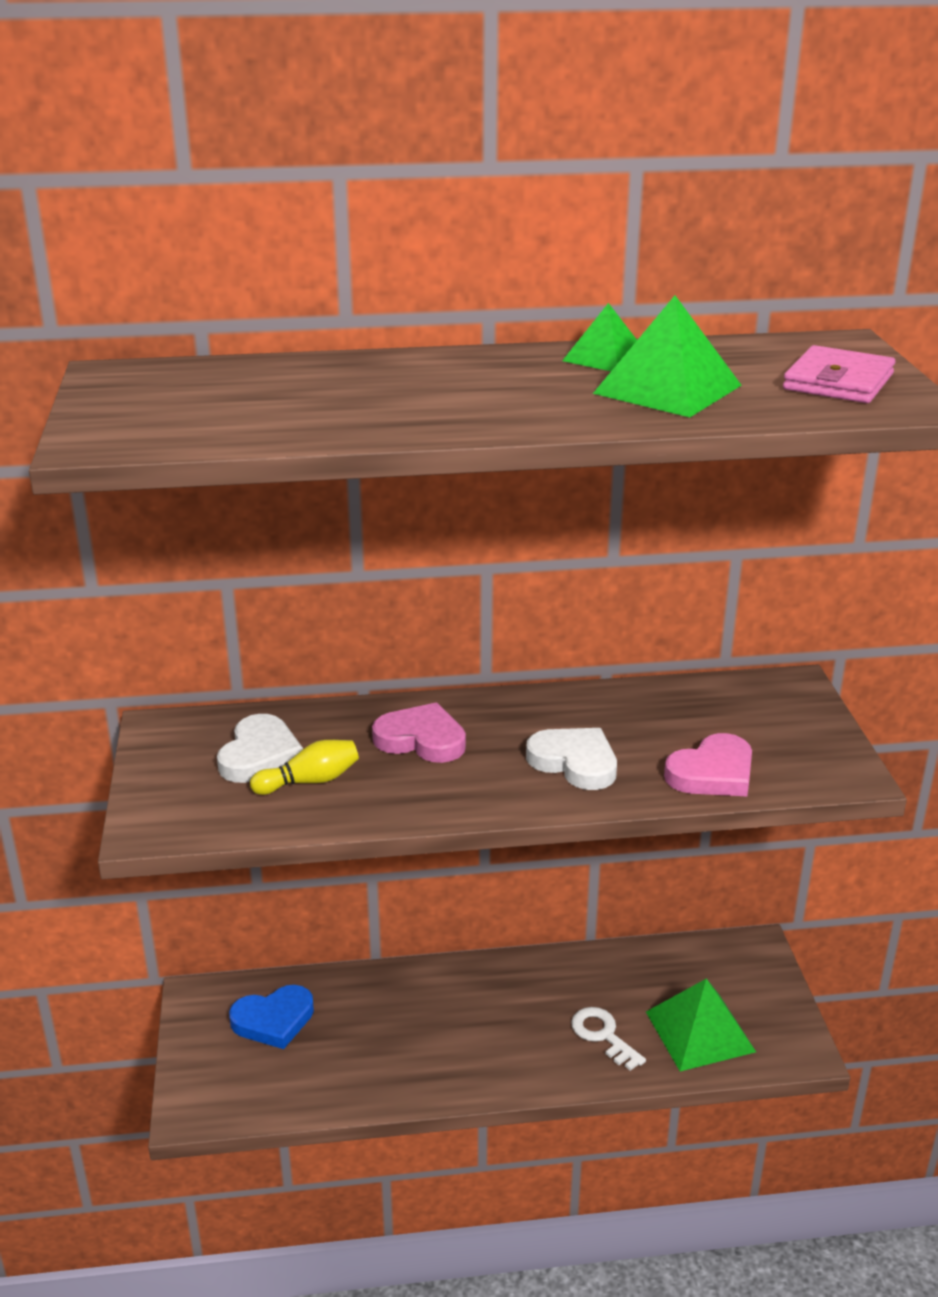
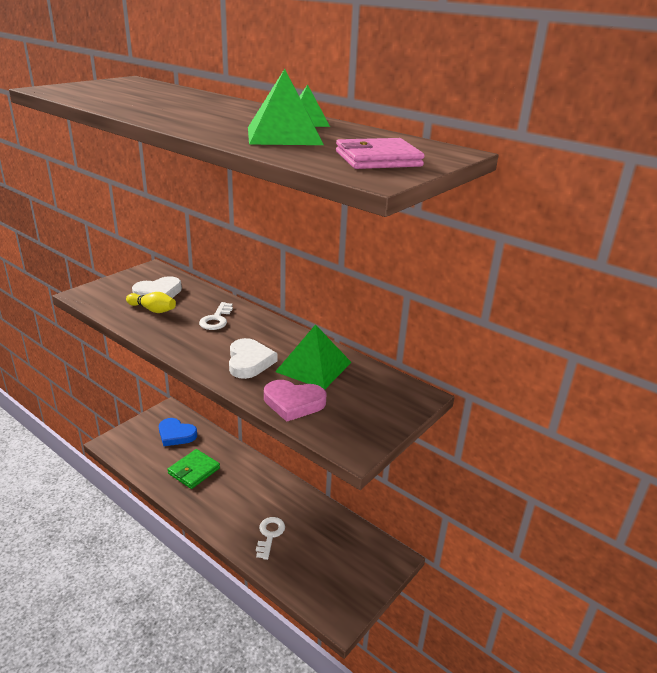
camera: 45 degrees right, 0 degrees up
(385, 1043) = (194, 471): none -> green wallet
(421, 739) = (216, 319): pink heart -> white key
(700, 1031) = (310, 568): green pyramid -> green pyramid (314, 367)

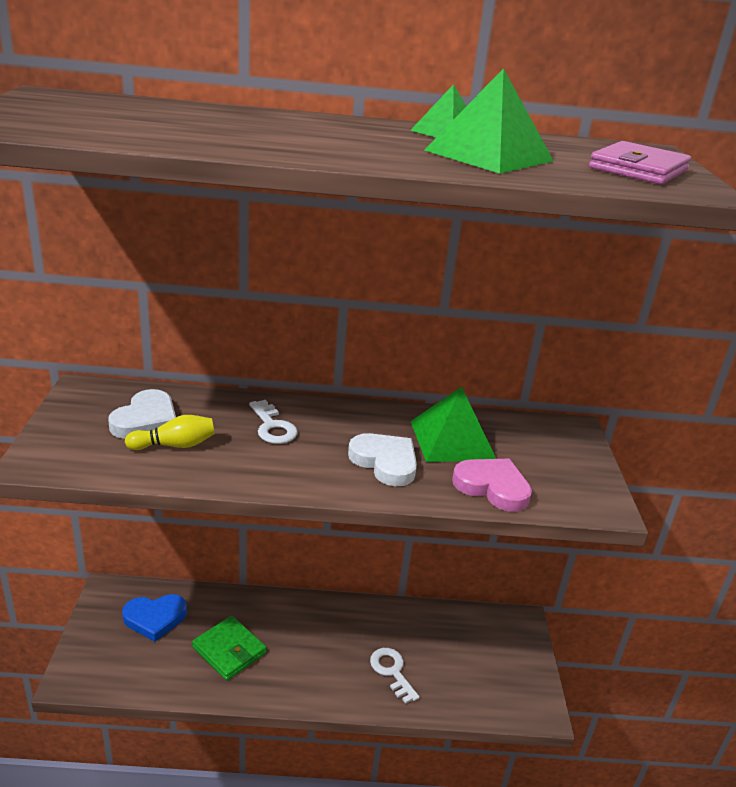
camera: 40 degrees left, 0 degrees up
(194, 471) = (229, 650): green wallet -> green wallet turned 45 degrees counterclockwise
(293, 403) = (492, 487): pink heart -> pink heart turned 120 degrees counterclockwise

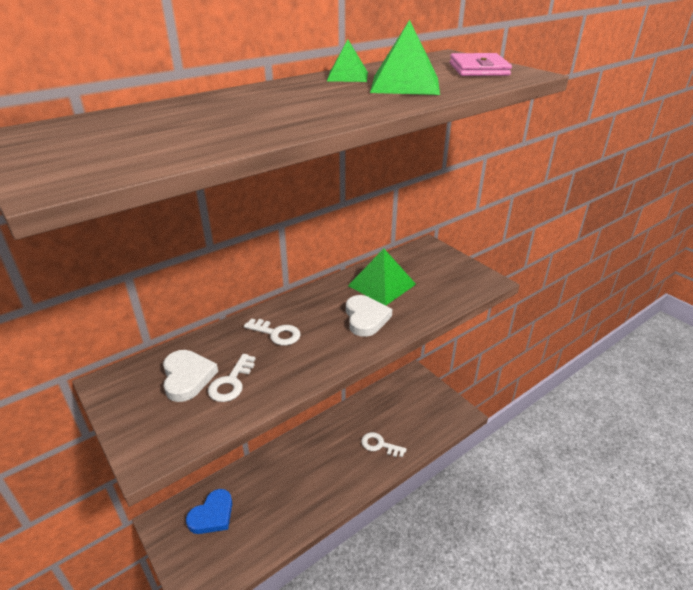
camera: 35 degrees left, 5 degrees up
(175, 445) = (231, 382): yellow bowling pin -> white key
(229, 650) = (280, 499): green wallet -> none
(385, 462) = (366, 318): white heart -> white heart turned 75 degrees clockwise
(492, 487) = (433, 301): pink heart -> none

